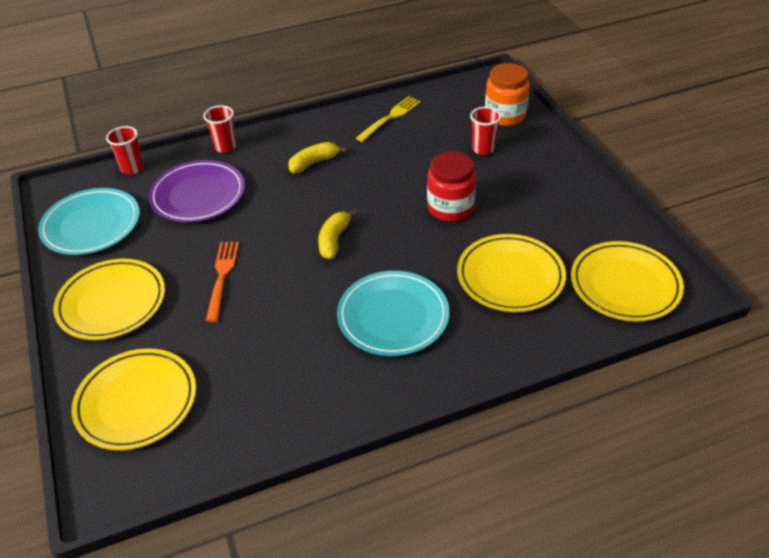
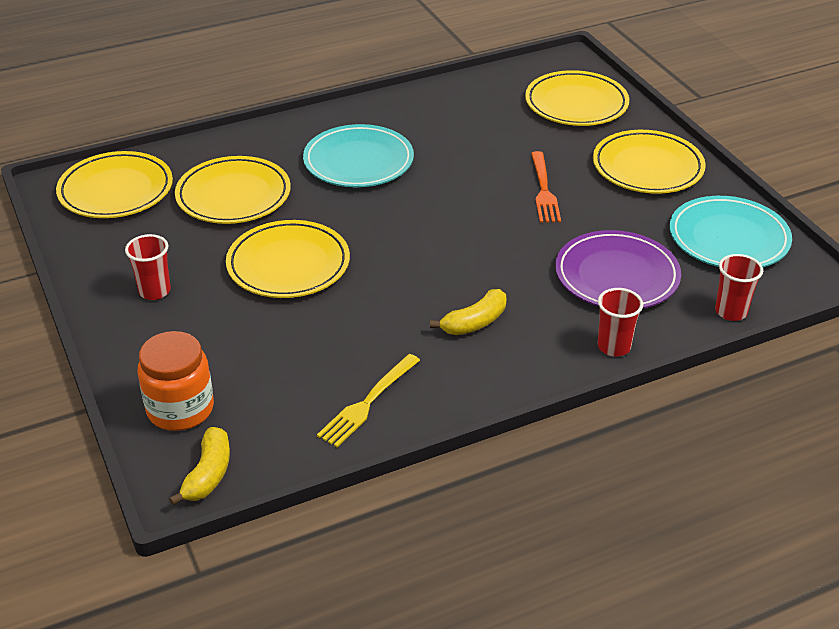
camera: 175 degrees right, 5 degrees down
(334, 240) = (428, 226): yellow banana -> yellow banana (208, 474)
(450, 208) = (288, 264): red jar -> yellow plate
(483, 149) = (229, 347): red cup -> red cup (154, 291)

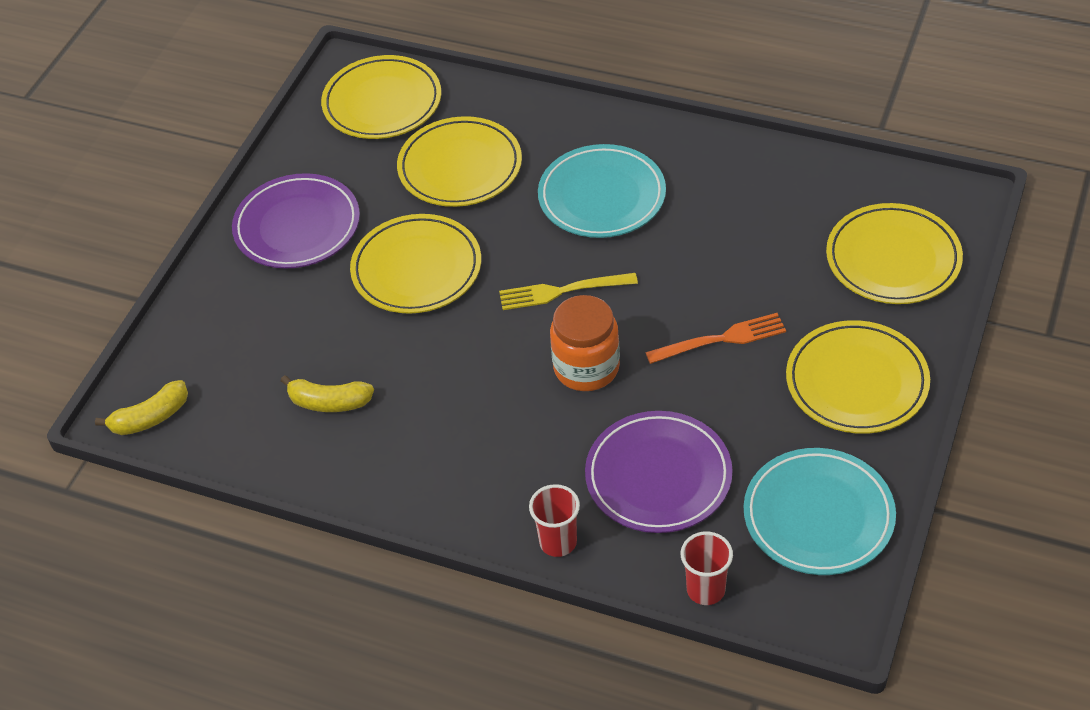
camera: 50 degrees right, 10 degrees up
(154, 291) = (297, 226): red cup -> purple plate
(180, 409) = (195, 348): orange jar -> orange jar (586, 367)
(368, 403) = (316, 443): yellow fork -> yellow fork (562, 291)
(474, 322) = (482, 432): yellow banana -> yellow banana (329, 402)
(544, 190) = (721, 339): orange fork -> orange fork turned 150 degrees counterclockwise

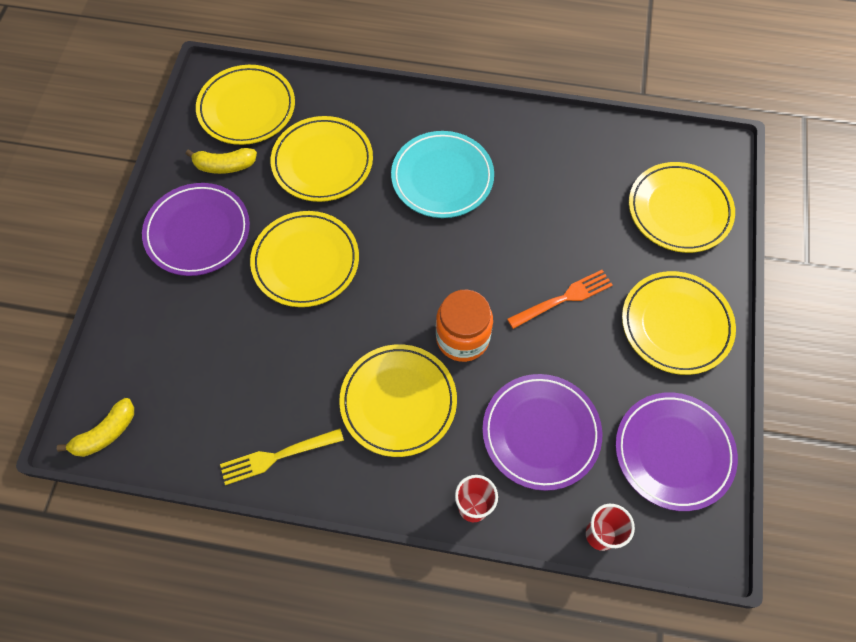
camera: 15 degrees left, 15 degrees up
(329, 402) = (257, 398): yellow banana -> yellow banana (225, 166)
(494, 424) = (398, 401): none -> yellow plate
(562, 291) = (429, 269): yellow fork -> yellow fork (277, 456)
(818, 516) = (673, 452): turquoise plate -> purple plate

